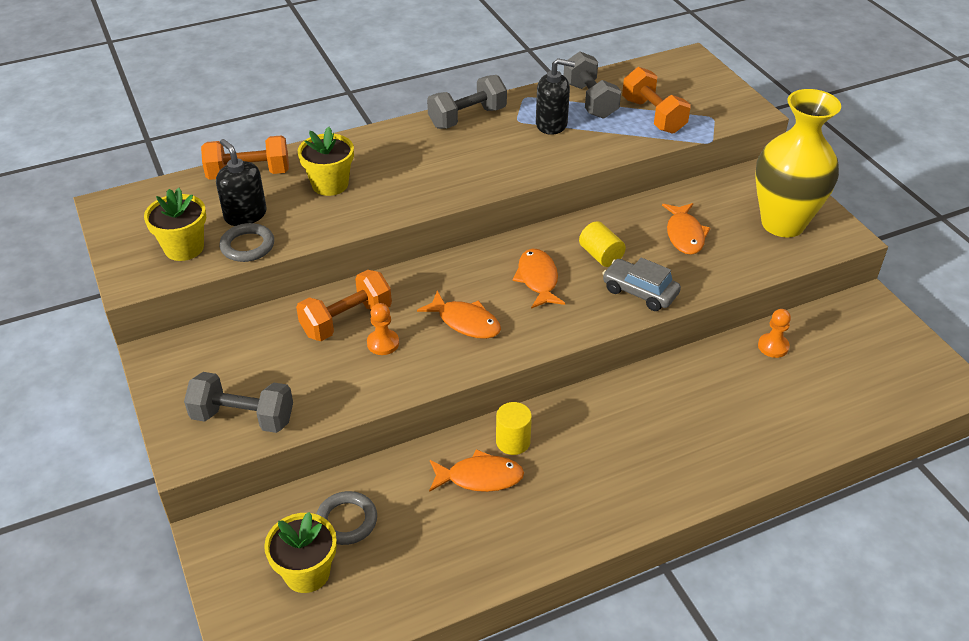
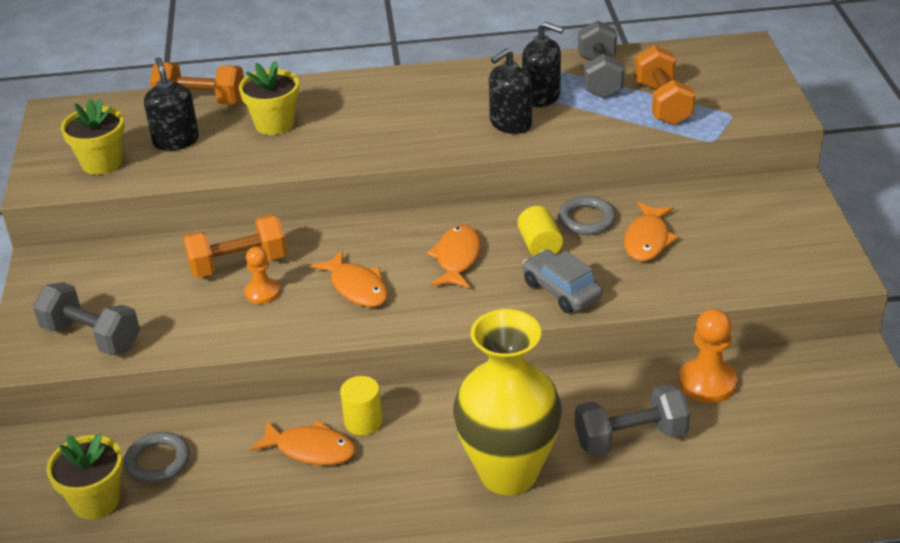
camera: 20 degrees right, 5 degrees down
(247, 246) = (162, 171): grey ring -> grey ring (586, 219)
(467, 118) = (454, 77): grey dumbbell -> grey dumbbell (630, 438)
(539, 152) = (510, 123): none -> black soap dispenser
(773, 346) = (707, 382): orange pawn -> orange pawn, size x1.58
(783, 223) = (771, 247): yellow vase -> yellow vase (508, 473)

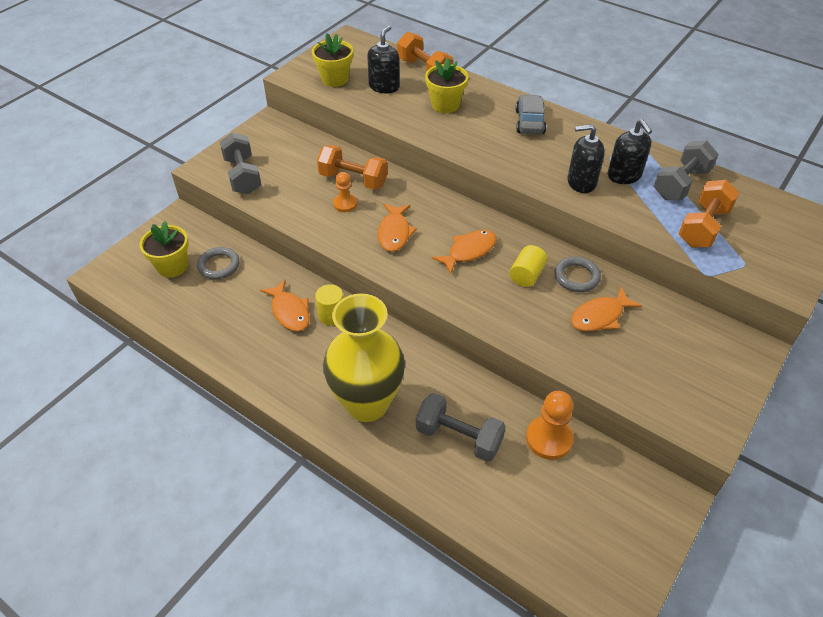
camera: 40 degrees right, 10 degrees up
(561, 291) = (504, 313): grey car -> grey car (529, 122)

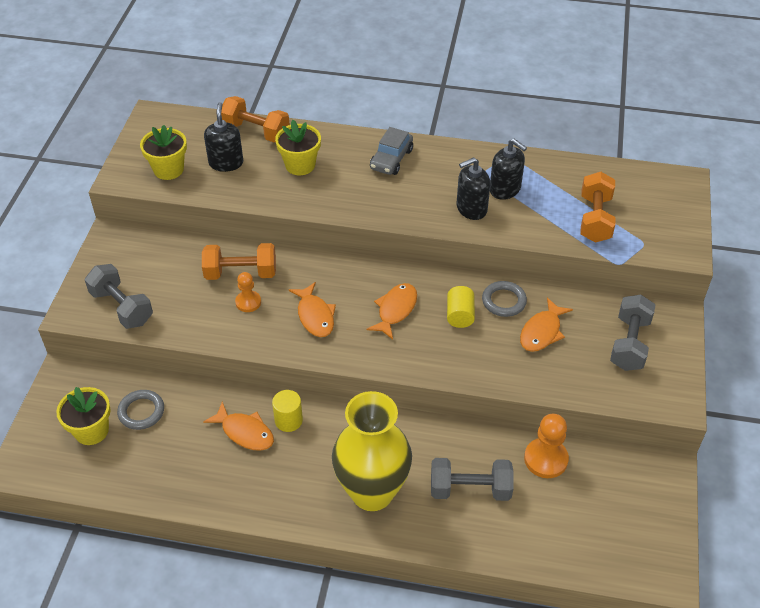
camera: 25 degrees left, 0 degrees up
(529, 122) = (391, 159): grey car -> grey car turned 135 degrees counterclockwise
(681, 184) = (557, 182): grey dumbbell -> grey dumbbell (629, 344)

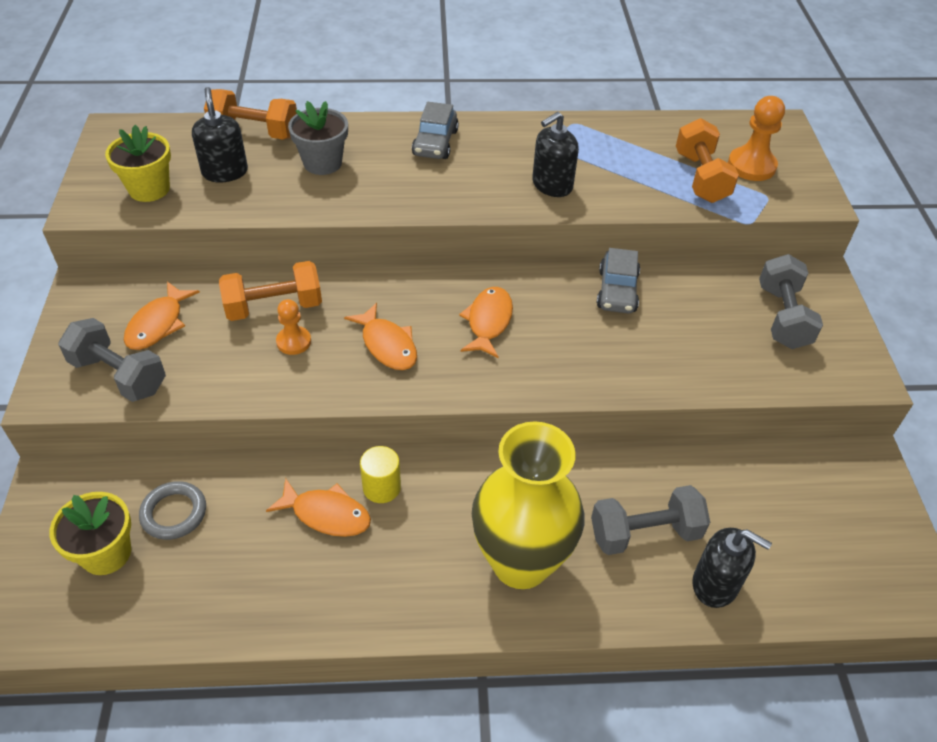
camera: 15 degrees left, 0 degrees up
(300, 165) = (322, 163): yellow flower pot -> grey flower pot
(460, 315) = (570, 315): yellow cylinder -> none
(504, 301) = (617, 291): grey ring -> grey car
(505, 189) = (584, 159): black soap dispenser -> black soap dispenser (715, 584)
(542, 332) = (676, 319): orange fish -> orange fish (158, 324)
(545, 459) = (723, 476): orange pawn -> orange pawn (751, 166)

